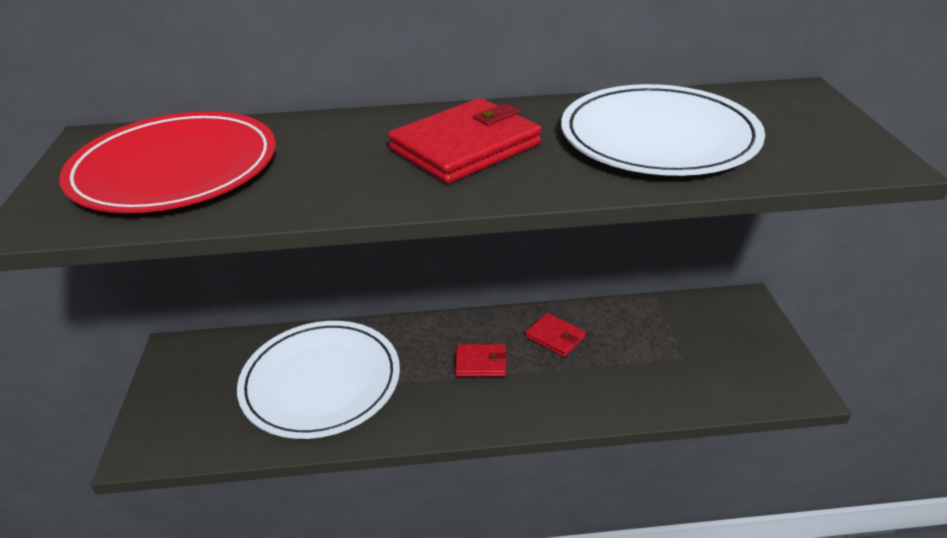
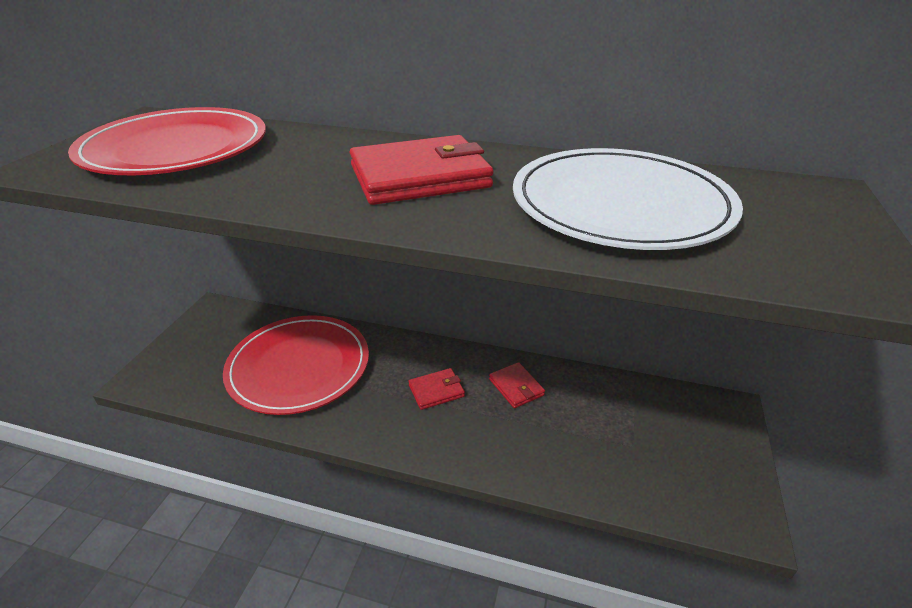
camera: 20 degrees right, 0 degrees up
(321, 382) = (299, 367): white plate -> red plate
(481, 363) = (436, 391): red wallet -> red wallet turned 45 degrees counterclockwise

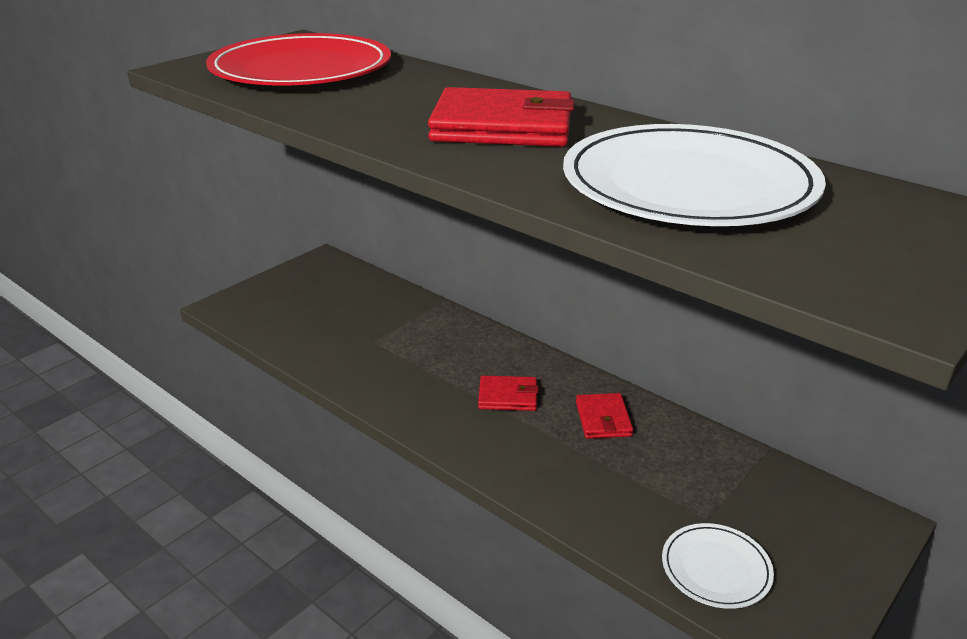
camera: 25 degrees right, 5 degrees down
(299, 367) = (377, 335): red plate -> none
(663, 486) = (716, 568): none -> white plate

